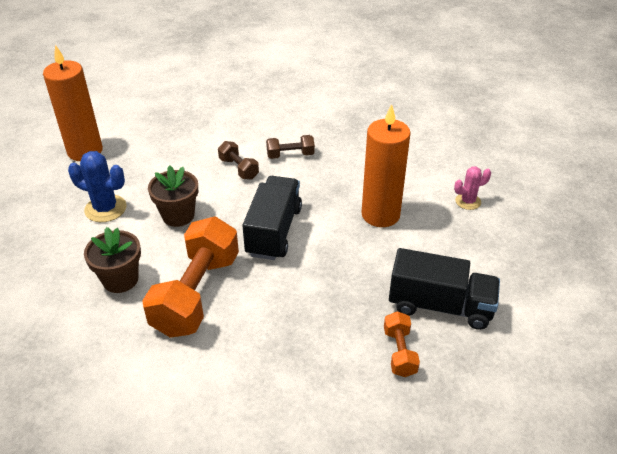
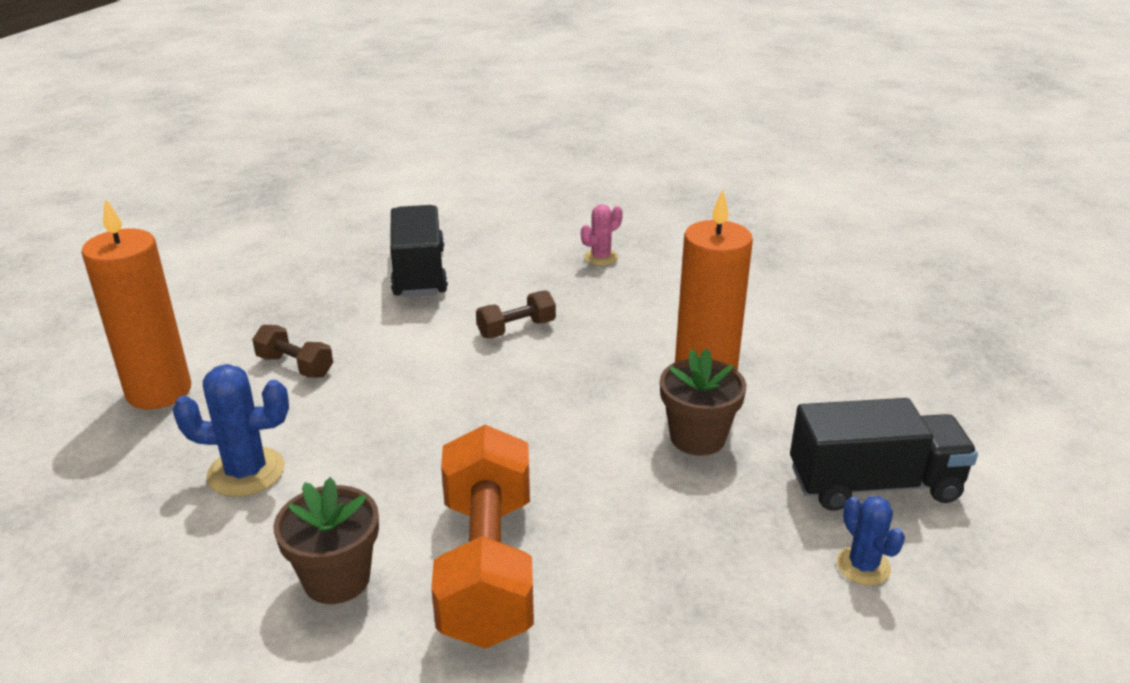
camera: 20 degrees left, 10 degrees down
(178, 215) = (384, 453): brown flower pot -> brown flower pot (697, 437)
(238, 168) = (445, 364): brown dumbbell -> brown dumbbell (295, 366)
(274, 231) = (558, 440): black truck -> black truck (419, 273)
(399, 352) = (863, 566): orange dumbbell -> blue cactus
(468, 201) = (813, 337): pink cactus -> pink cactus (601, 257)

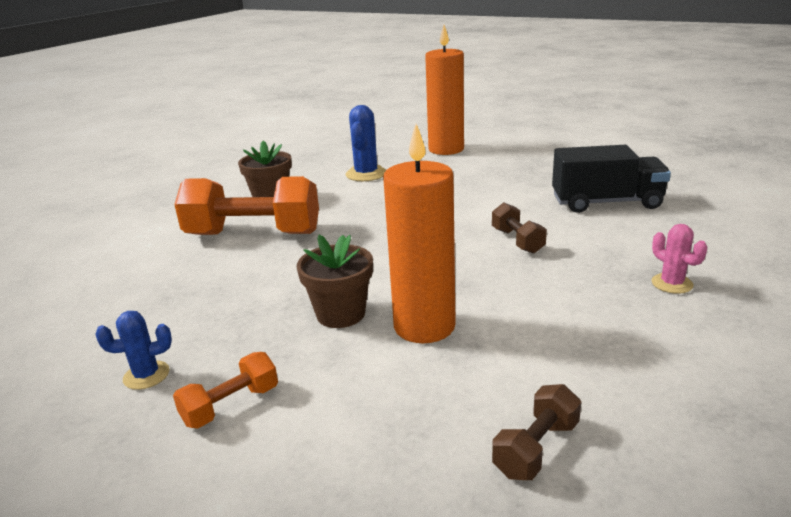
camera: 100 degrees right, 5 degrees down
(295, 366) = (468, 175): brown dumbbell -> brown dumbbell (536, 448)
(874, 484) = (231, 405): black truck -> orange dumbbell

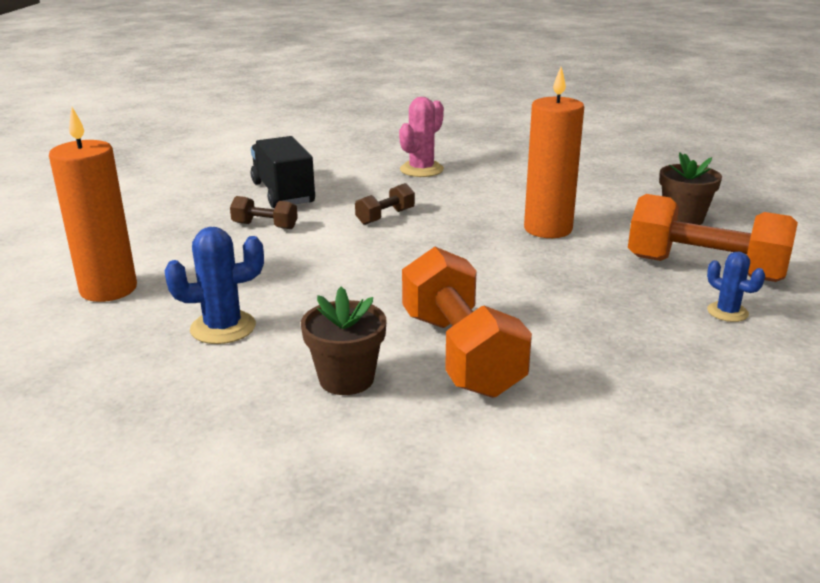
camera: 115 degrees left, 0 degrees up
(231, 405) = (704, 269): orange dumbbell -> orange dumbbell, size x2.11
(341, 314) = (565, 260): brown flower pot -> brown flower pot (683, 219)
(536, 448) = (620, 188): brown dumbbell -> brown dumbbell (265, 226)
(672, 284) = (421, 170): pink cactus -> pink cactus, size x1.60

